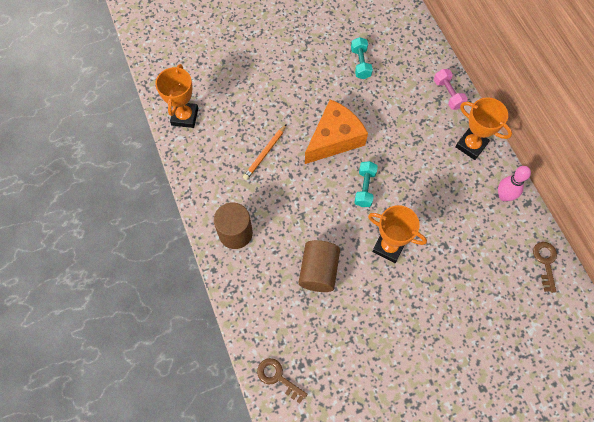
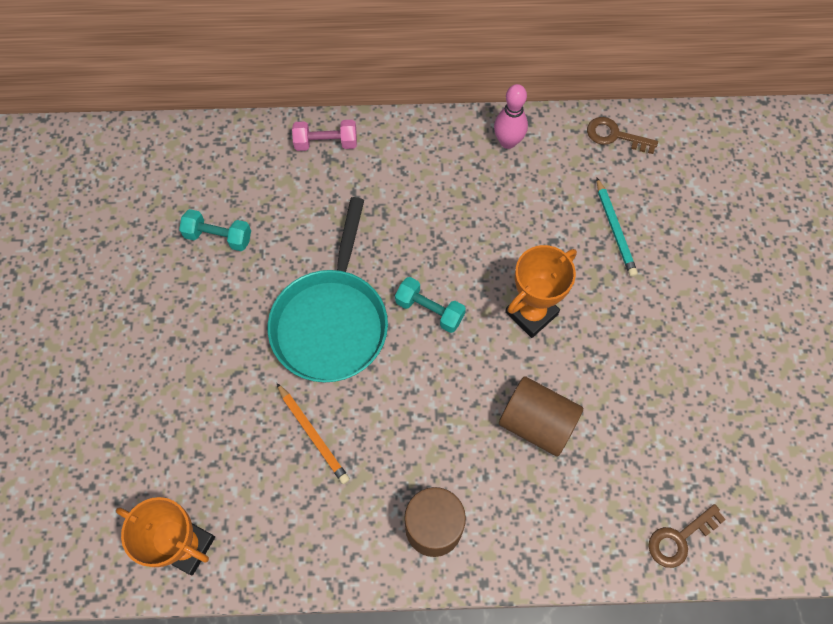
camera: 70 degrees left, 0 degrees up
(334, 138) = (331, 322): orange cheese -> turquoise pan
(471, 145) = (418, 148): orange trophy -> none
(472, 282) = (615, 229): none -> turquoise pencil

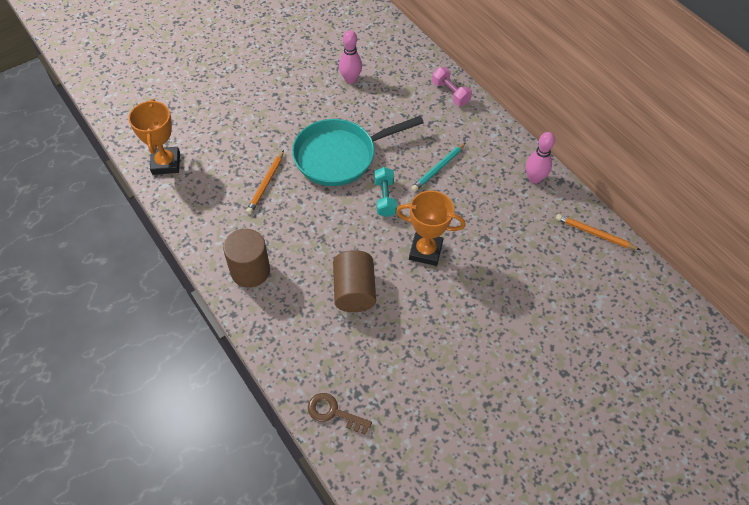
camera: 55 degrees right, 10 degrees down
(218, 237) = (350, 79): turquoise dumbbell -> pink bowling pin
(615, 136) = (594, 234): brown key -> orange pencil
(615, 229) = (524, 268): turquoise pencil -> turquoise pencil (438, 169)

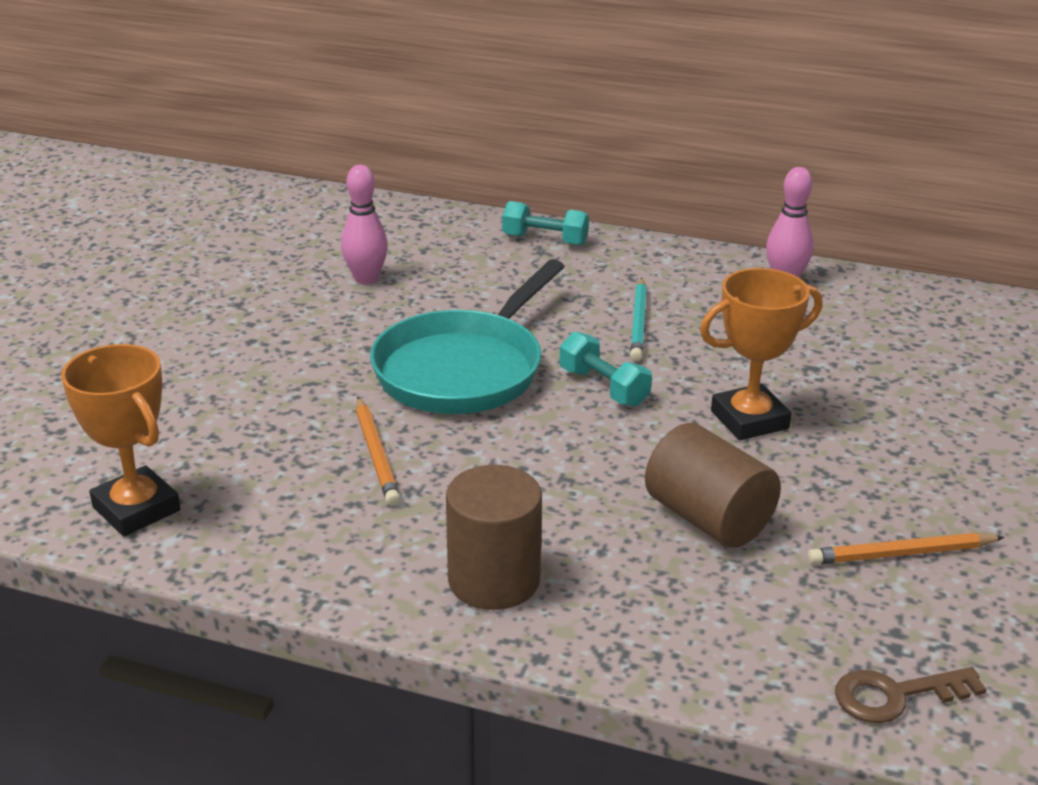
camera: 35 degrees left, 25 degrees down
(450, 93) = (545, 240): pink dumbbell -> turquoise dumbbell
(594, 234) = (940, 303): orange pencil -> orange pencil (901, 554)

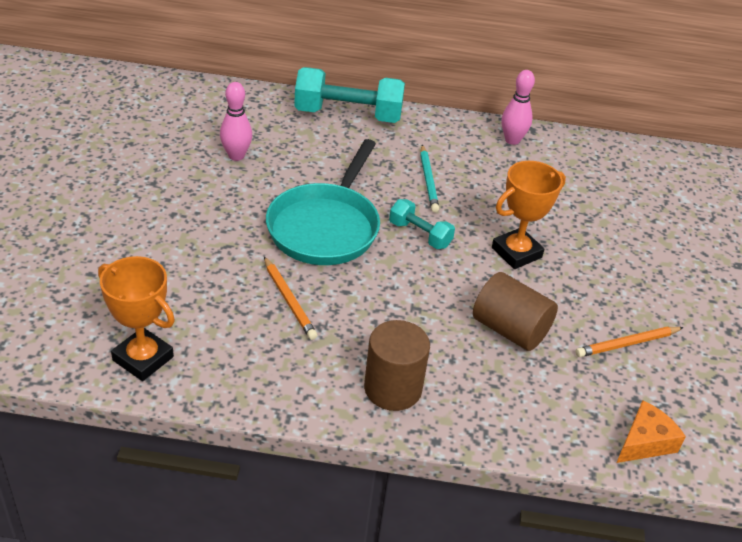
camera: 15 degrees left, 10 degrees up
(545, 240) = (348, 115): turquoise dumbbell -> turquoise dumbbell, size x1.87
(895, 695) = (644, 442): brown key -> orange cheese

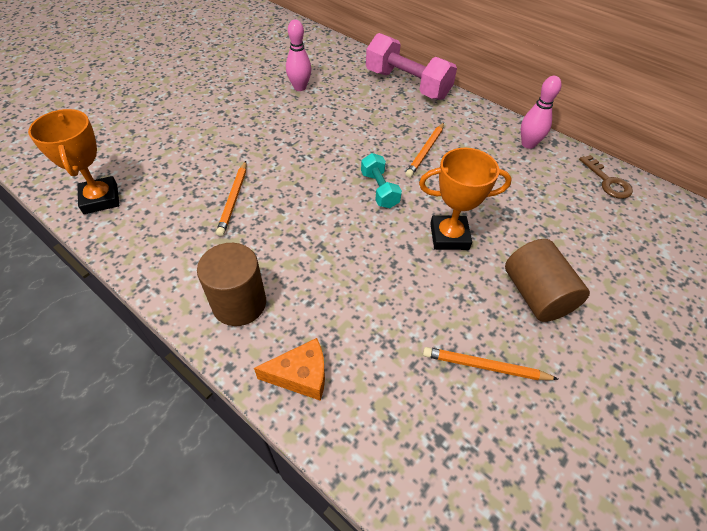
camera: 35 degrees right, 10 degrees up
(325, 227) = (312, 157): turquoise pan -> none
(348, 115) = (407, 84): turquoise dumbbell -> pink dumbbell
(428, 181) = (425, 151): turquoise pencil -> orange pencil
(510, 329) = (383, 300): brown cylinder -> brown cylinder (536, 295)
(601, 152) = (607, 181): none -> brown key
(644, 442) = (417, 478): orange cheese -> orange cheese (301, 375)

